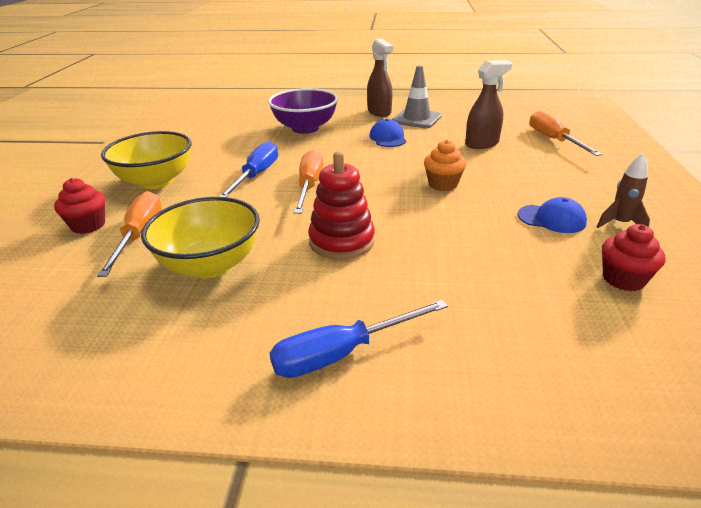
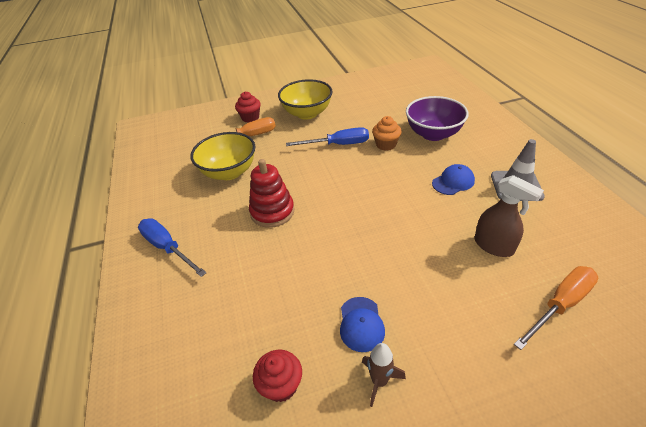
camera: 70 degrees right, 10 degrees up
(309, 186) = (337, 172): orange screwdriver -> none
(379, 112) = (509, 159): brown spray bottle -> none
(443, 184) = (384, 239): orange cupcake -> orange cupcake (386, 144)

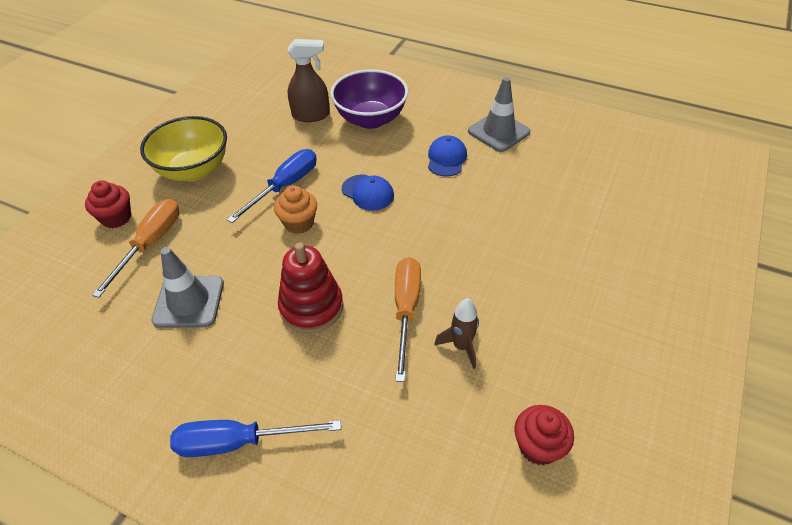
camera: 50 degrees left, 5 degrees up
(229, 172) = (189, 302): yellow bowl -> grey traffic cone
(361, 324) = (531, 340): blue cap -> blue cap (368, 193)
(379, 381) = (597, 370): brown rocket -> brown rocket (461, 346)
(386, 144) = (338, 157): orange cupcake -> orange cupcake (299, 223)
(494, 246) = (542, 196): brown spray bottle -> brown spray bottle (311, 115)
(560, 305) = (631, 211): orange screwdriver -> orange screwdriver (406, 310)

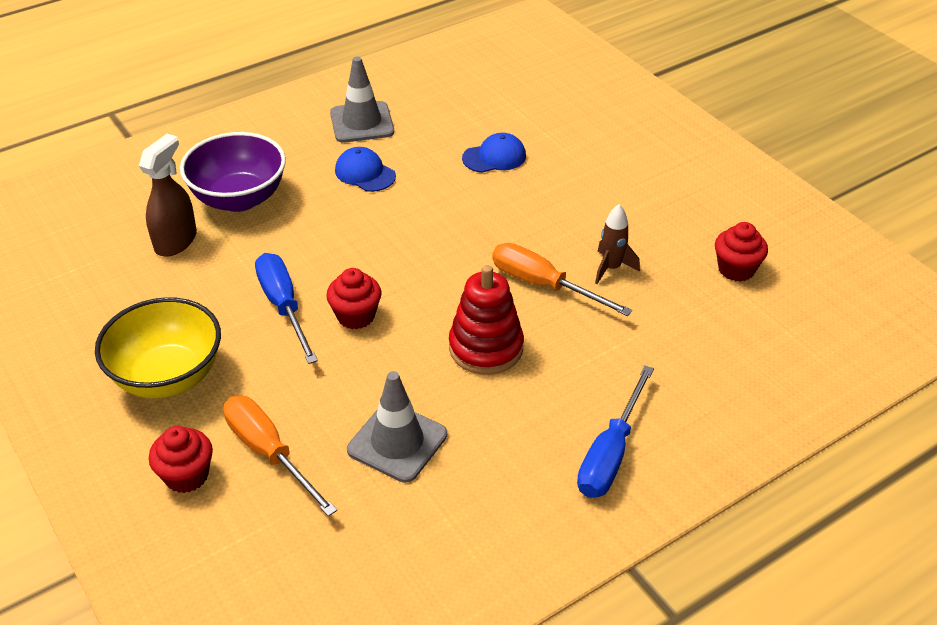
camera: 60 degrees left, 5 degrees down
(299, 223) = (356, 316): orange cupcake -> red cupcake
(368, 193) = (359, 248): blue cap -> blue cap (494, 157)

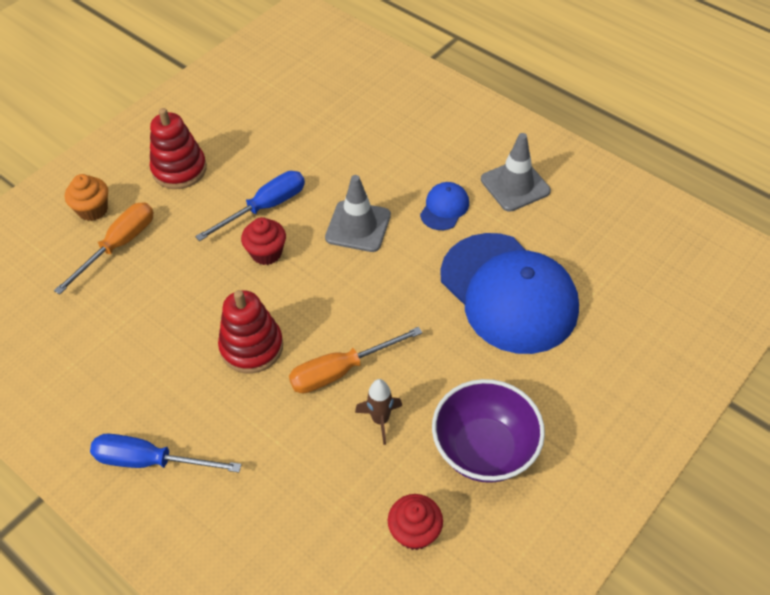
camera: 75 degrees right, 10 degrees up
(168, 376) = (179, 169): yellow bowl -> red stacking toy
(176, 241) = (318, 125): brown spray bottle -> none
(186, 476) = (93, 210): red cupcake -> orange cupcake
(239, 198) = (380, 142): purple bowl -> purple bowl (484, 449)
(397, 442) = (140, 315): grey traffic cone -> grey traffic cone (358, 226)
(494, 157) = (508, 293): blue cap -> blue cap, size x2.40
(543, 285) = (341, 370): orange screwdriver -> orange screwdriver turned 135 degrees counterclockwise

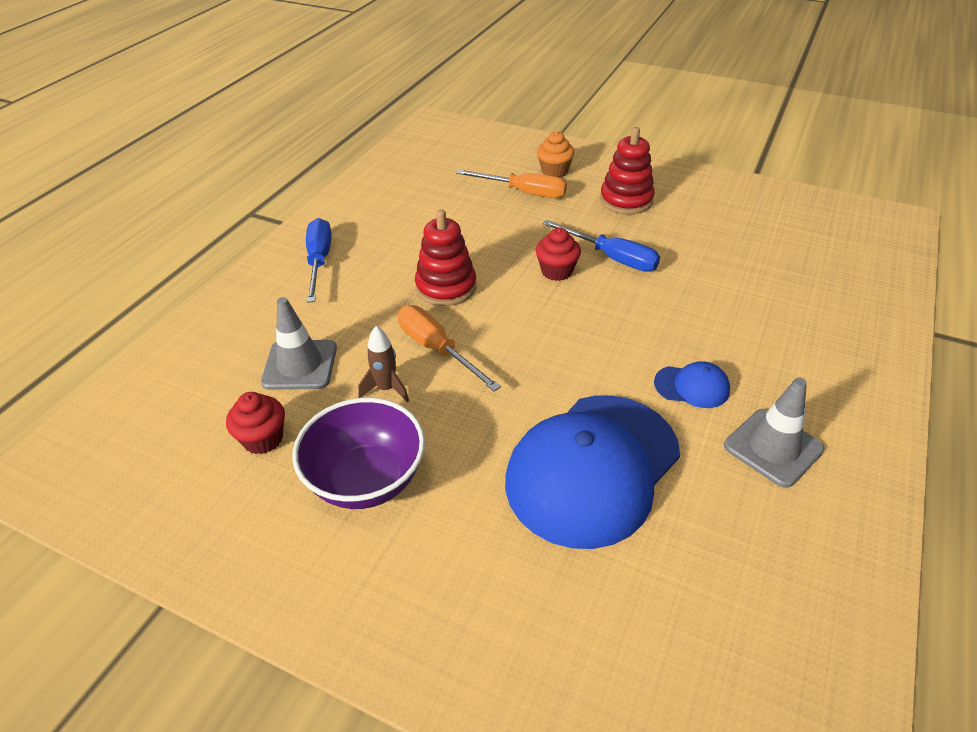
camera: 75 degrees right, 10 degrees down
(358, 226) = (623, 323): grey traffic cone -> grey traffic cone (300, 365)

